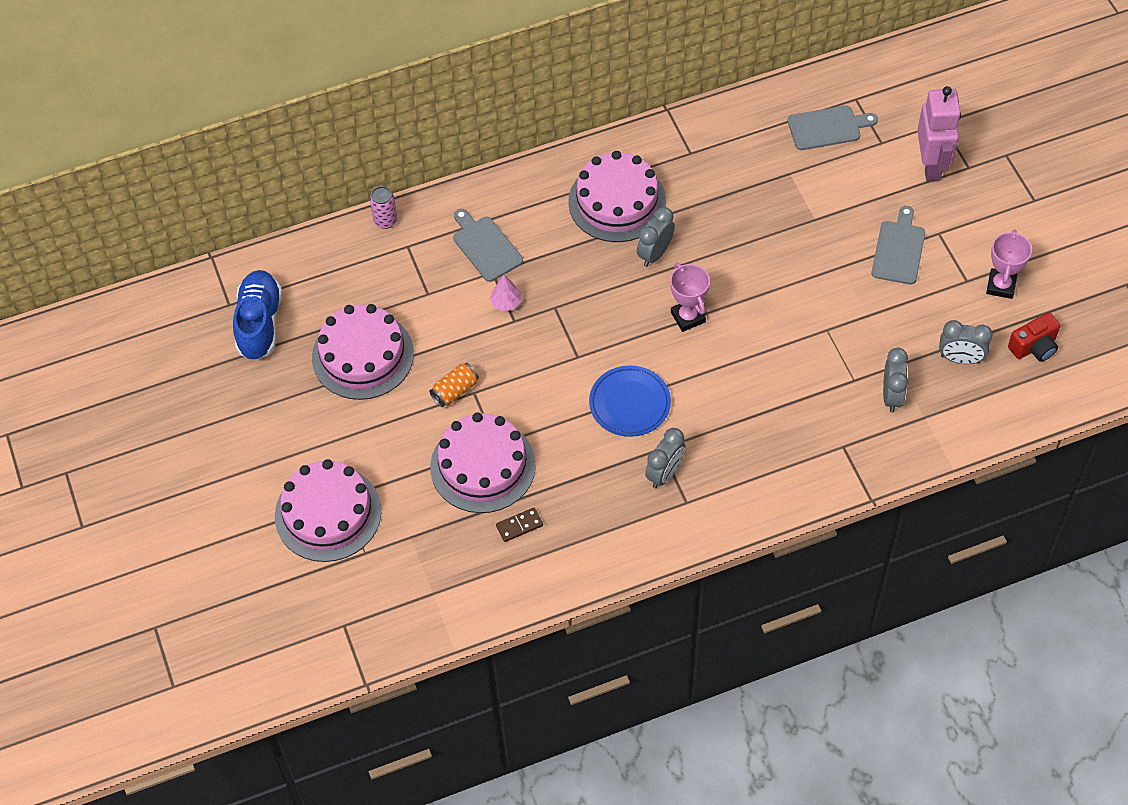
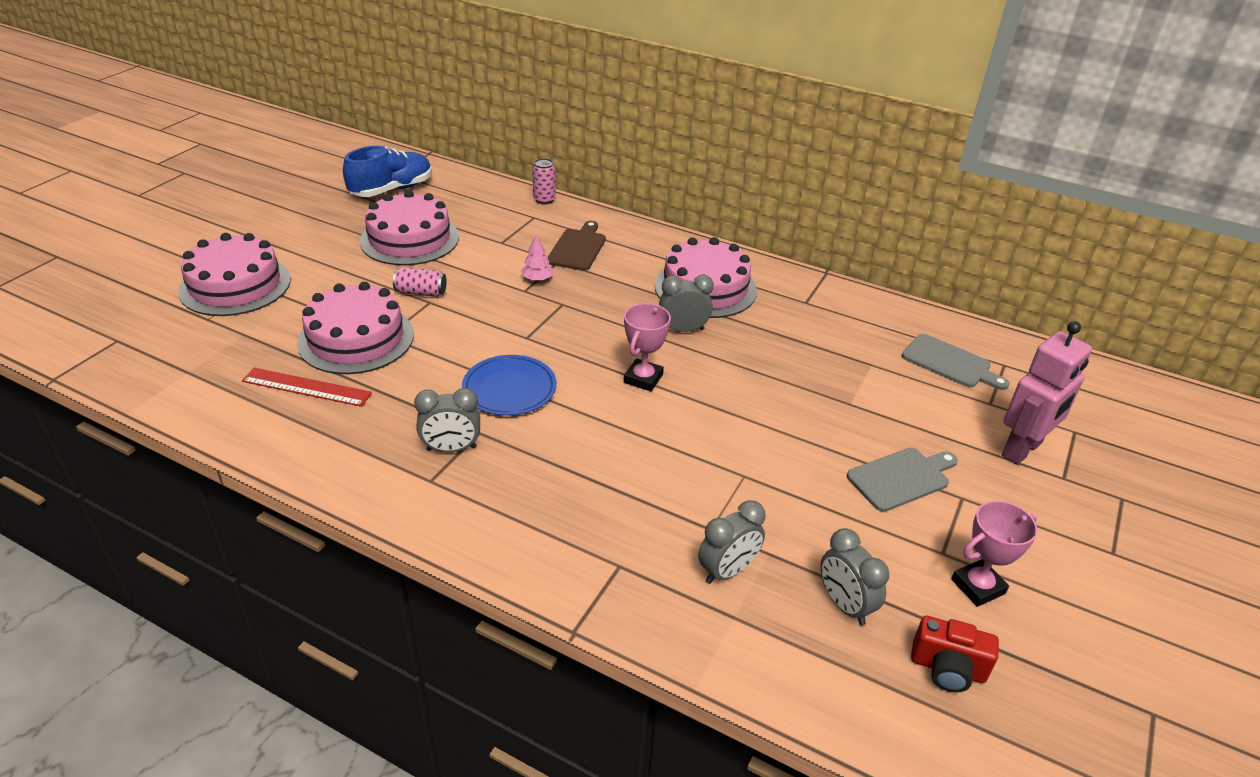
camera: 45 degrees right, 20 degrees down
(455, 391) = (421, 292): orange can -> pink can
(485, 246) = (578, 248): grey cutting board -> brown cutting board
(519, 525) = (307, 387): brown domino -> red ruler

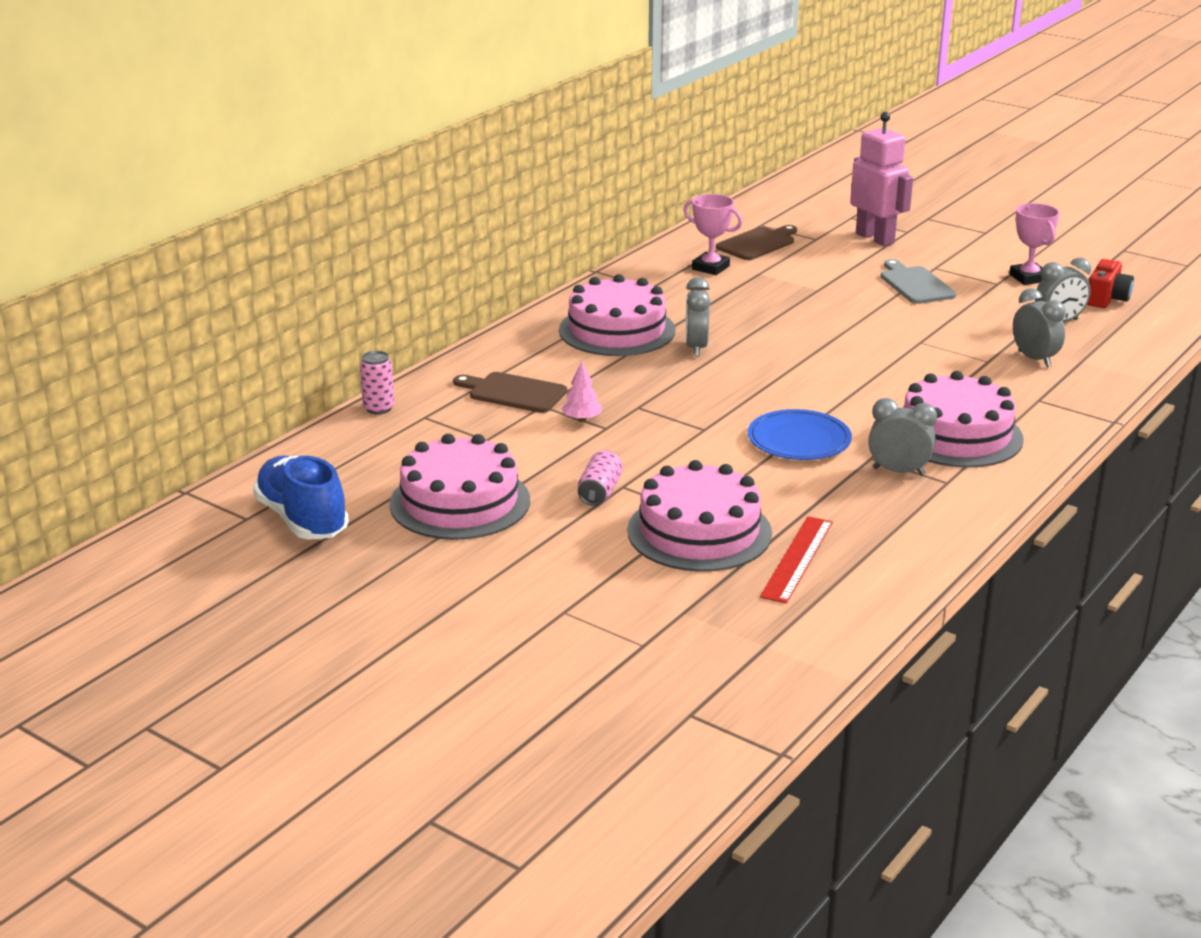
camera: 80 degrees left, 10 degrees down
(235, 285) = (558, 631): pink cake -> pink cake (956, 435)
(451, 449) = (898, 471): grey clock -> grey clock turned 75 degrees counterclockwise
(643, 379) = (781, 373): pink trophy -> pink trophy (710, 268)
(950, 363) = (758, 243): grey cutting board -> brown cutting board

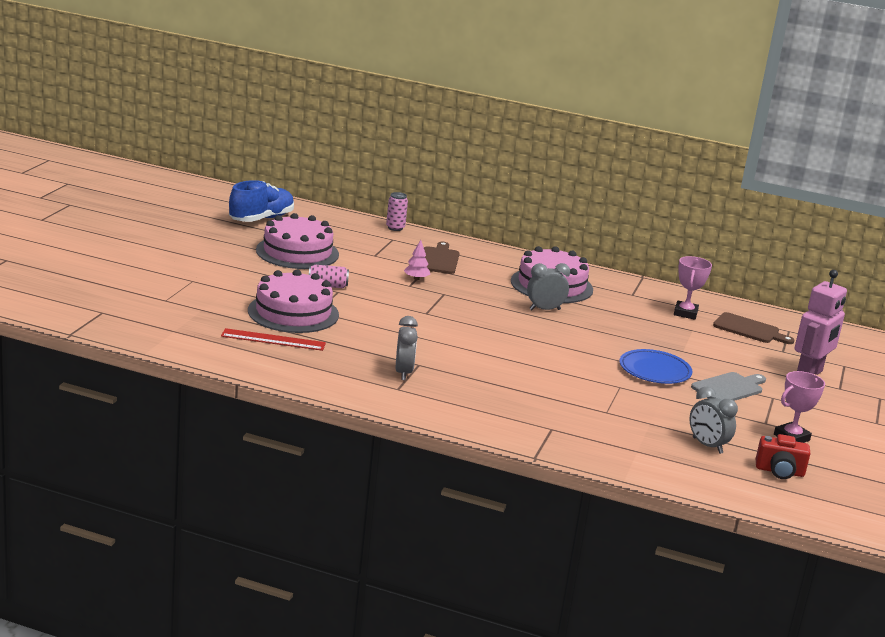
camera: 70 degrees right, 5 degrees down
(799, 440) = (429, 341): blue plate -> blue plate (654, 370)
(956, 435) = (471, 394): pink cake -> none
(1034, 359) = (625, 431): grey clock -> none

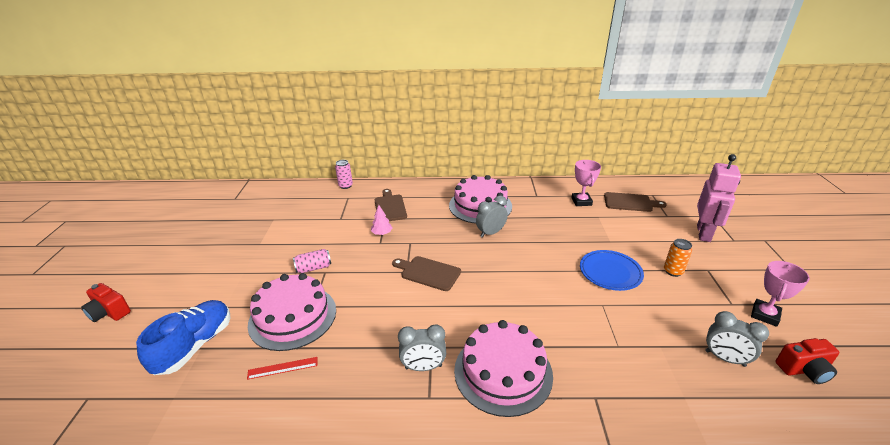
camera: 15 degrees left, 10 degrees up
(118, 266) = (109, 312): none -> red camera
(261, 219) = (240, 209): blue shoe -> blue shoe (195, 346)
(273, 340) = (283, 368): red ruler -> red ruler, size x0.65
(297, 252) = (278, 236): pink cake -> pink cake (503, 372)
(403, 373) = (423, 367): grey clock -> grey clock turned 105 degrees clockwise
(449, 320) = (428, 273): none -> brown cutting board
(729, 388) = (673, 271): grey cutting board -> orange can

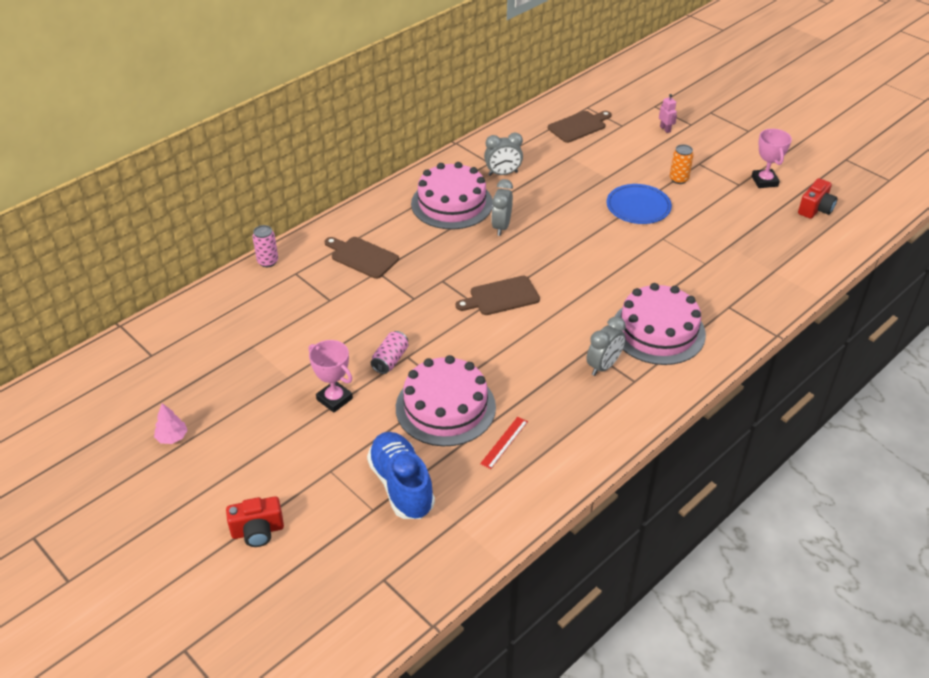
camera: 45 degrees left, 10 degrees up
(382, 233) = (400, 288): pink tree -> pink tree (172, 437)
(581, 201) = (537, 147): pink trophy -> pink trophy (334, 399)
(704, 233) = (665, 129): pink robot -> pink robot, size x0.43
(725, 358) = (771, 230): grey clock -> grey clock (503, 174)

